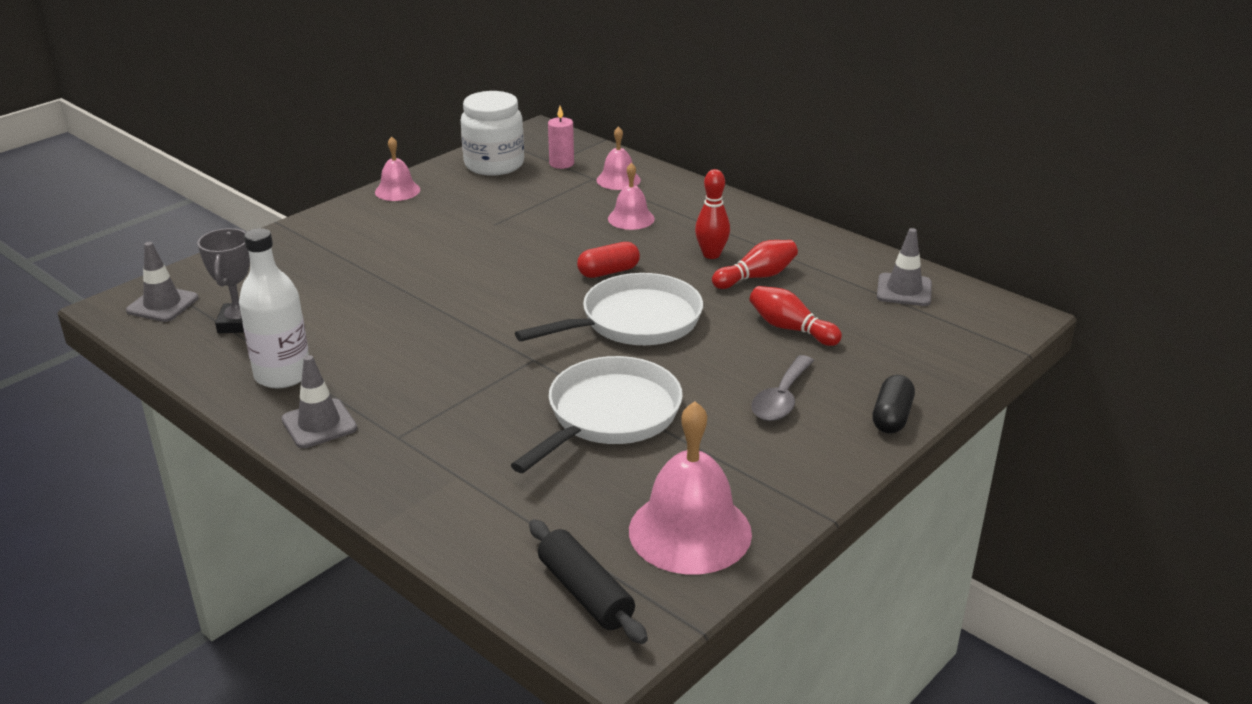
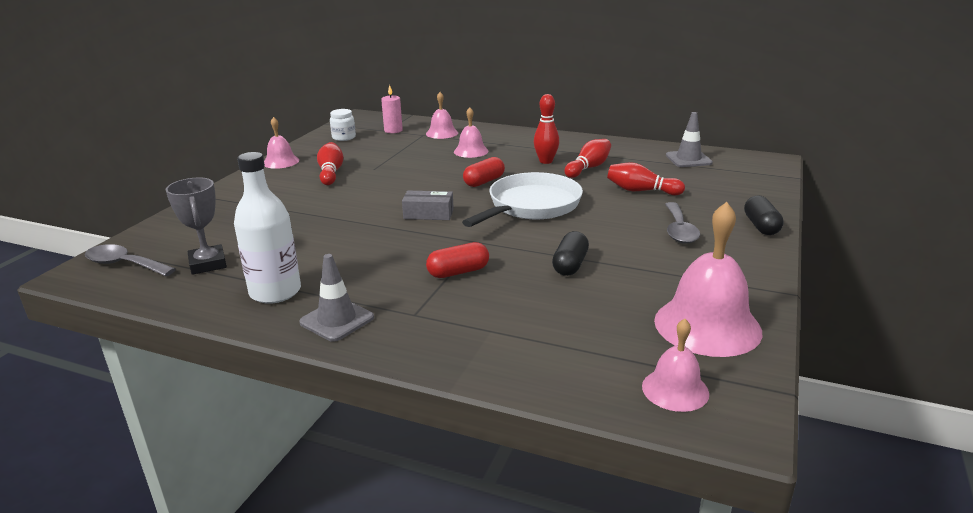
camera: 20 degrees left, 5 degrees down
(162, 304) = (124, 264): grey traffic cone -> grey spoon
(441, 220) = (331, 173): none -> red bowling pin
(480, 395) = (458, 272): none -> red capsule
(494, 164) = (344, 137): white jar -> white jar, size x0.52
(507, 307) = (428, 214): none -> grey box
(585, 593) = (675, 389): black rolling pin -> pink bell
(608, 416) = (570, 265): white pan -> black capsule

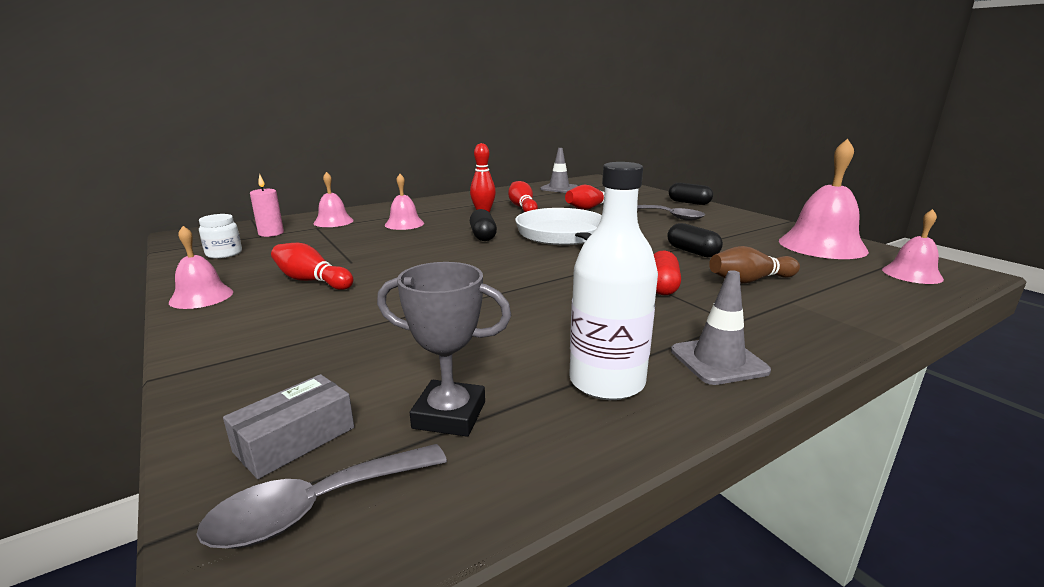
camera: 55 degrees left, 5 degrees down
(428, 214) = (515, 268): grey box -> grey box (295, 440)
(484, 182) = (483, 236): red capsule -> black capsule
(523, 304) = (750, 280): none -> brown bowling pin

